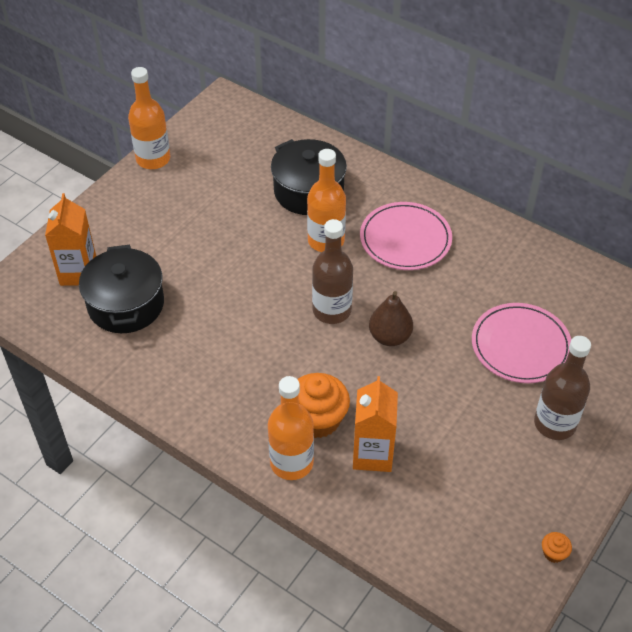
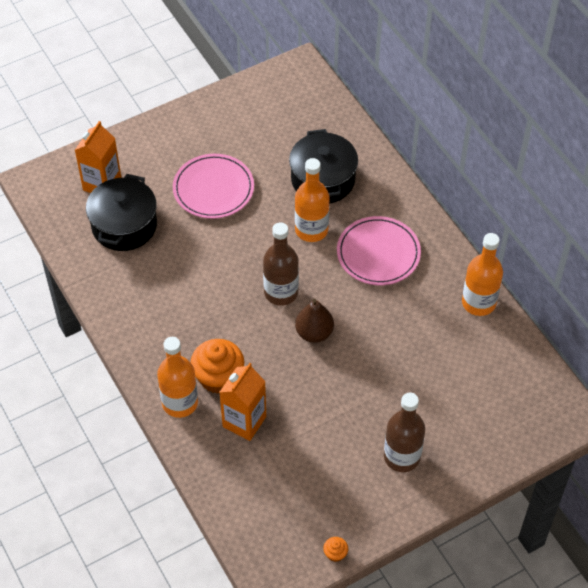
camera: 25 degrees right, 5 degrees up
(153, 159) = (211, 103): orange bottle -> orange bottle (478, 302)
(520, 346) = (416, 382): pink plate -> pink plate (213, 189)

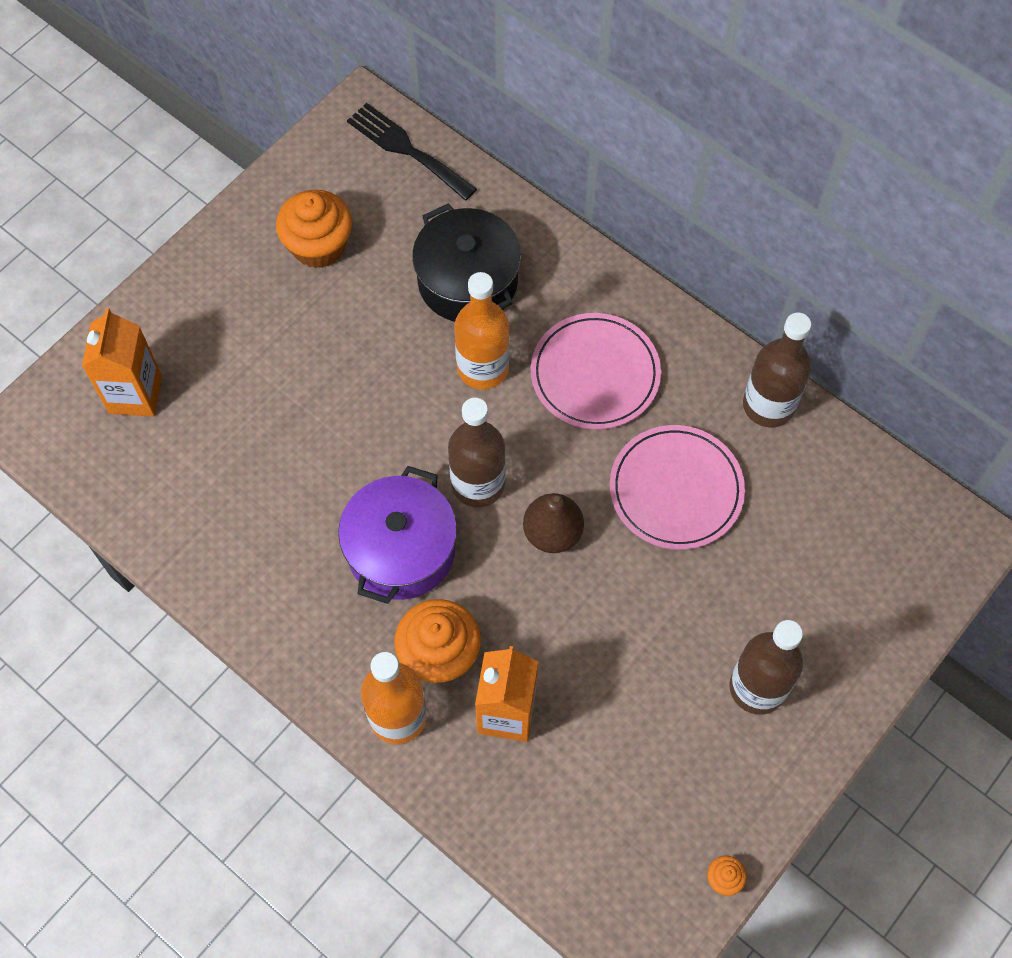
camera: 20 degrees left, 10 degrees up
(124, 225) = (197, 452): black pot -> none
(213, 189) = (310, 347): pink plate -> pink plate (676, 489)
(220, 314) = (401, 550): none -> purple pot
(242, 134) = (318, 246): none -> orange cupcake
(317, 96) = (407, 149): none -> black fork
(478, 302) = (768, 405): orange bottle -> brown bottle

